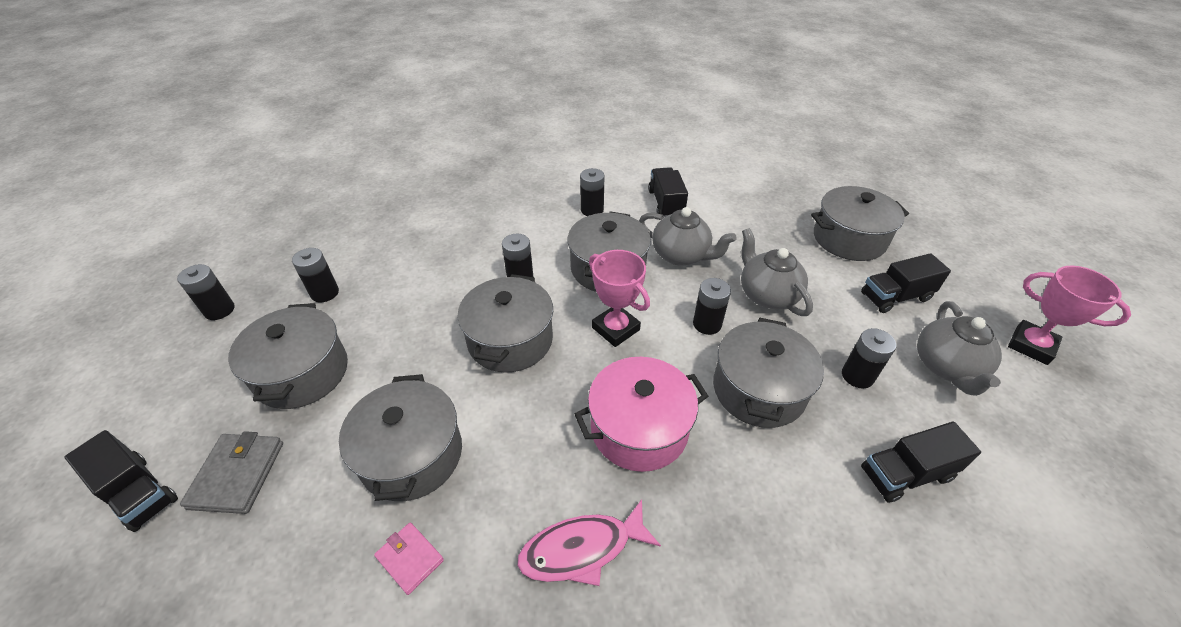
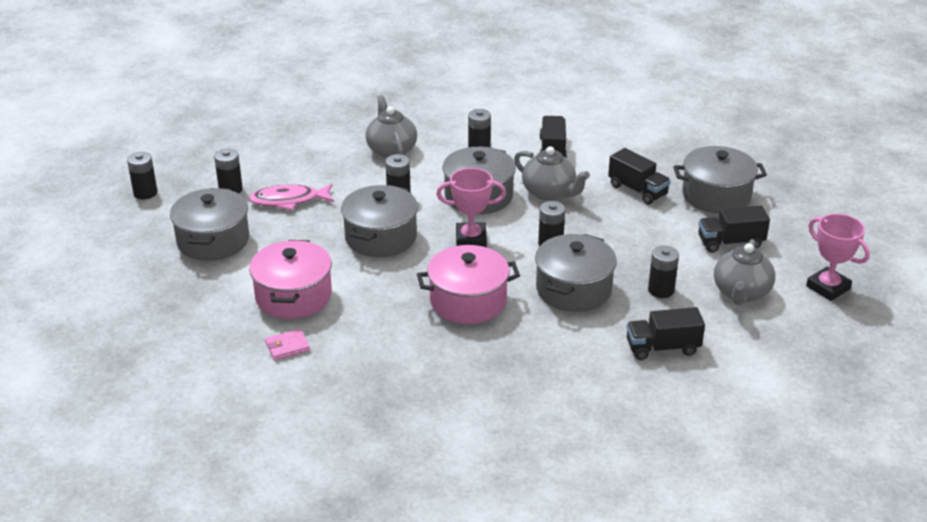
camera: 10 degrees right, 10 degrees down
(139, 492) = (103, 294): black truck -> black truck (637, 190)
(237, 475) = (169, 293): grey wallet -> none
(410, 559) = (287, 347): pink wallet -> pink wallet turned 75 degrees counterclockwise
(411, 455) = (293, 296): grey pot -> pink pot
(582, 549) = (405, 356): pink fish -> pink fish (289, 201)
(615, 329) = (471, 239): pink trophy -> pink trophy turned 60 degrees counterclockwise
(767, 295) = (613, 229): grey teapot -> grey teapot (391, 150)

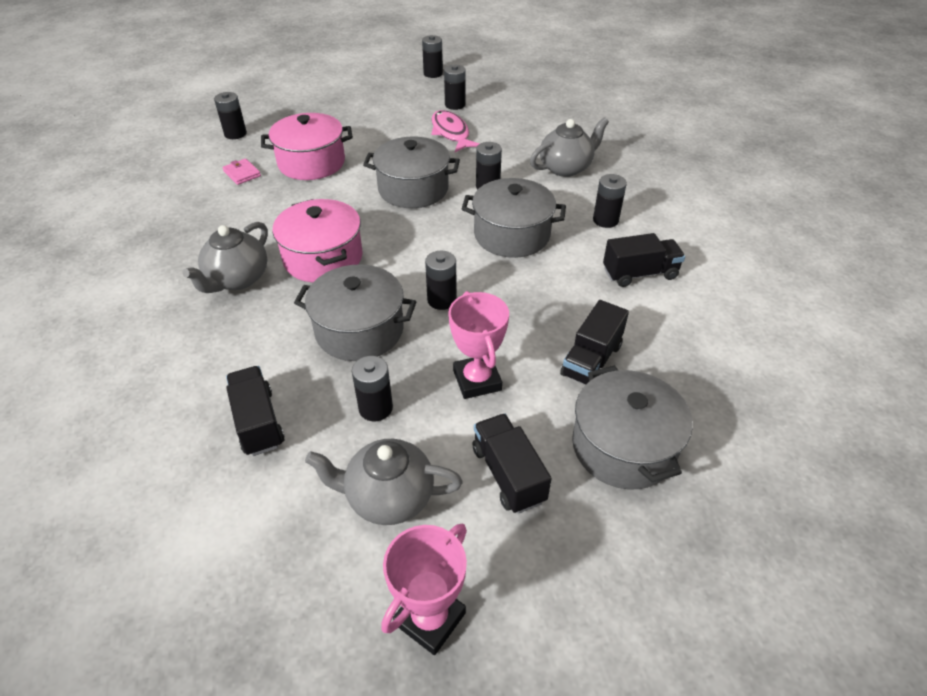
camera: 75 degrees right, 10 degrees up
(190, 350) = (235, 134): none -> black battery
(213, 240) = (379, 113): grey pot -> none
(471, 239) = (430, 242): pink trophy -> pink trophy (477, 380)
(549, 193) = (545, 284): grey teapot -> grey teapot (237, 279)

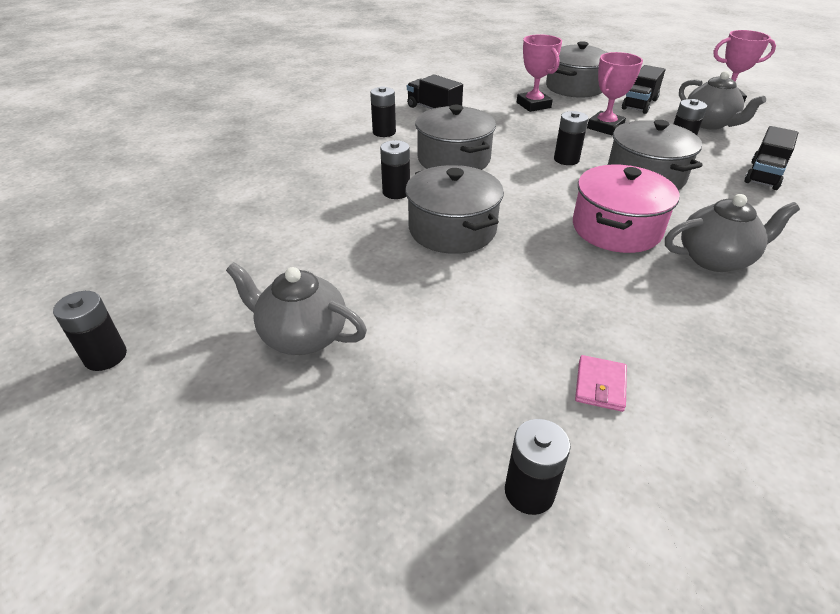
camera: 125 degrees left, 5 degrees down
(311, 163) = (496, 332): pink pot -> none
(451, 133) = (306, 254): pink fish -> none
(455, 105) = (220, 283): black battery -> none
(566, 168) = (318, 166): grey teapot -> grey teapot (302, 336)
(591, 360) = (533, 105): black truck -> pink trophy

